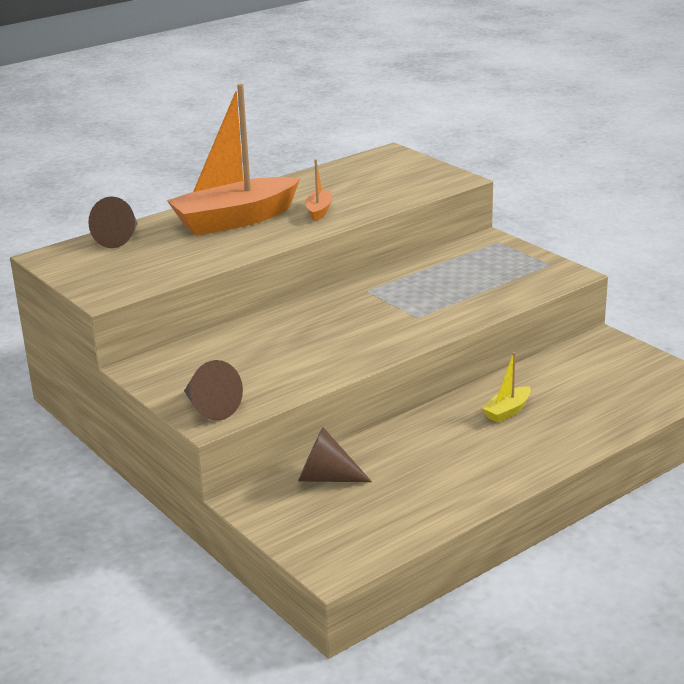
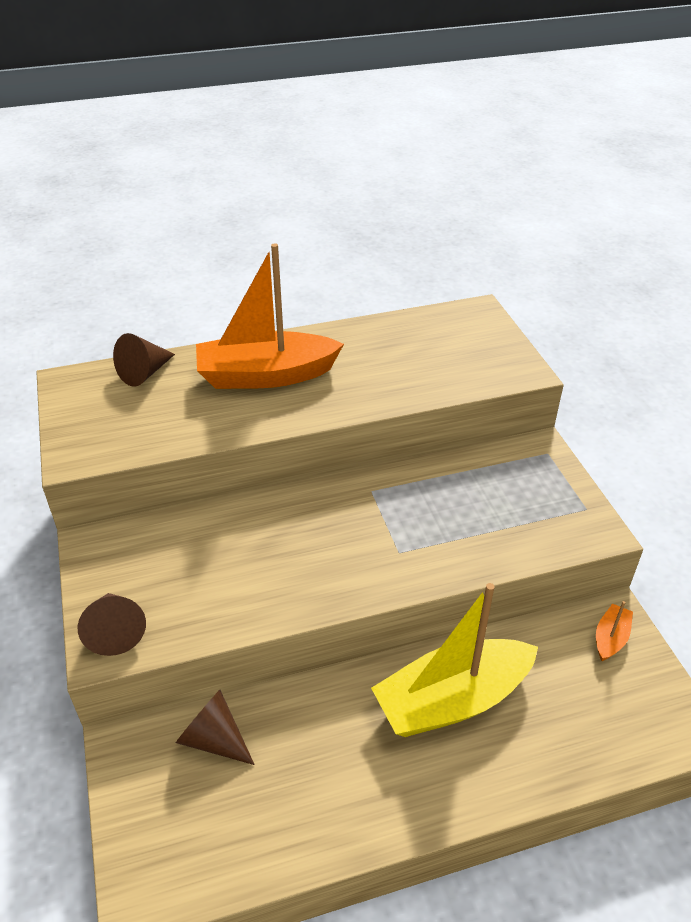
camera: 20 degrees right, 15 degrees up
(319, 211) = (354, 384): orange boat -> orange boat (610, 638)
(507, 411) = (452, 700): yellow boat -> yellow boat, size x2.37

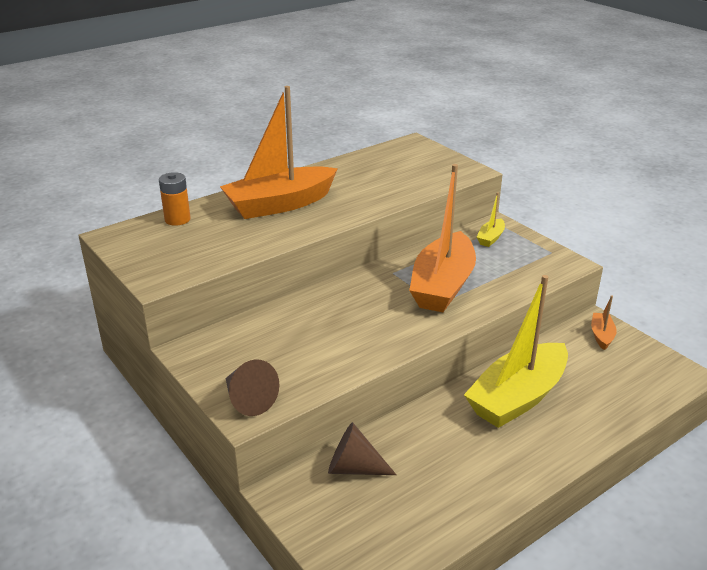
camera: 20 degrees left, 10 degrees down
(145, 373) = (177, 219): brown cone -> orange battery
(419, 526) = (442, 285): none -> orange boat
(520, 467) = (490, 238): none -> yellow boat

